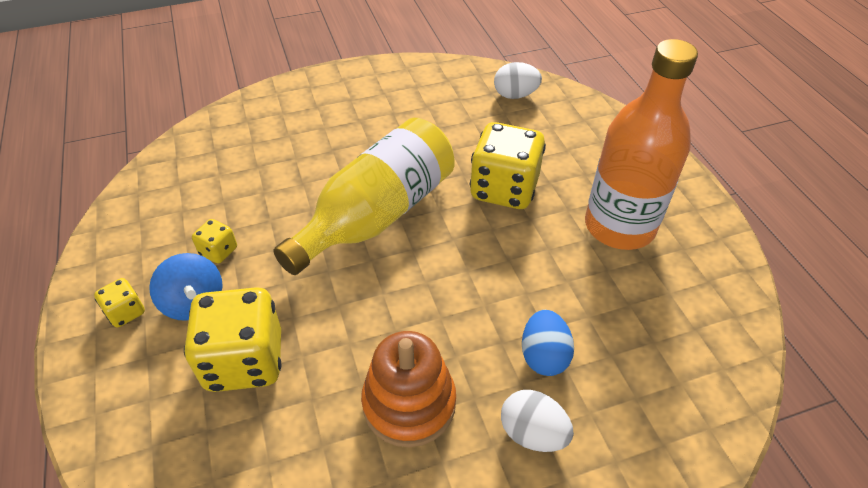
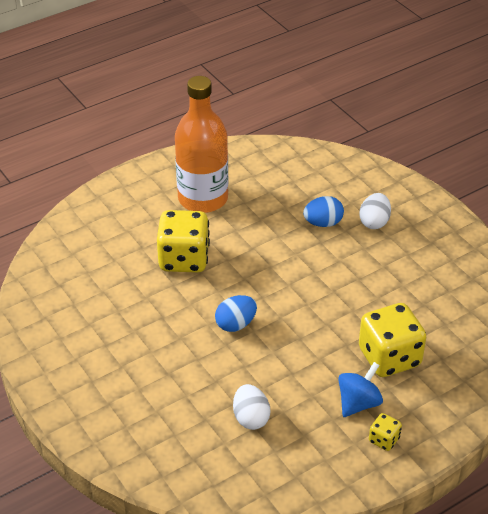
camera: 105 degrees left, 5 degrees down
(218, 251) = (307, 407): yellow dice -> none
(377, 215) = (236, 324): yellow bottle -> blue egg
(409, 403) = (381, 273): orange stacking toy -> none
(515, 95) = (60, 268): white egg -> white egg (251, 418)

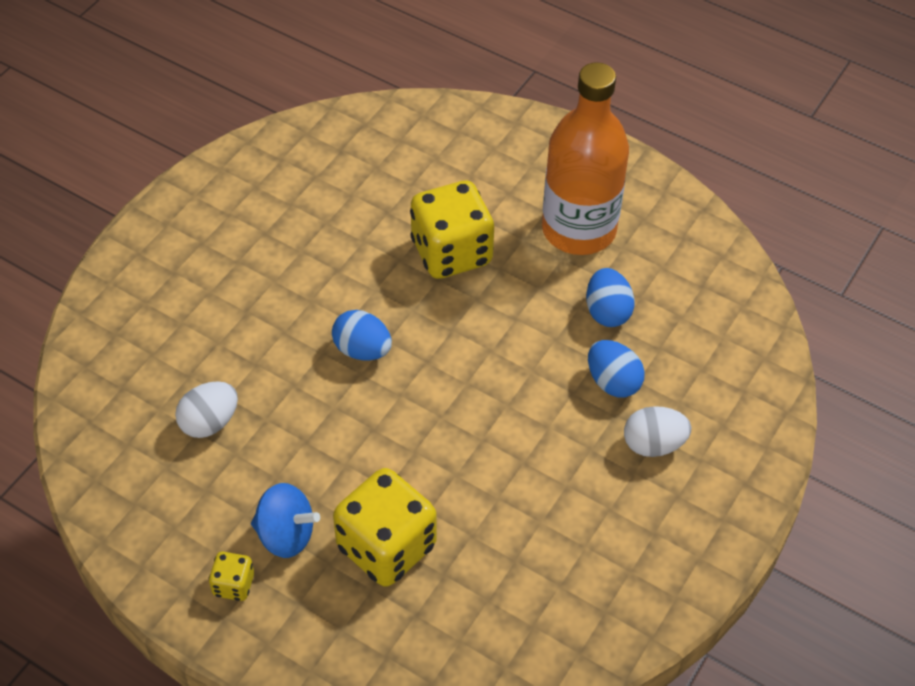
camera: 65 degrees right, 10 degrees up
(271, 208) = (607, 312): none -> blue egg

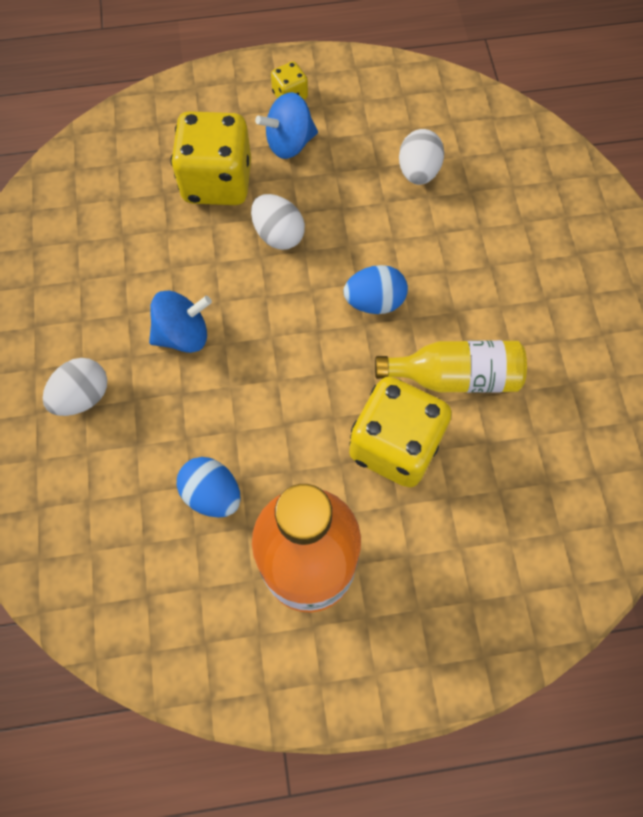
camera: 140 degrees right, 15 degrees up
(362, 262) = (455, 376): none -> yellow bottle
(381, 457) = (278, 235): none -> white egg
(534, 434) = (183, 334): none -> blue spinning top
(613, 382) = (156, 427): blue egg -> none

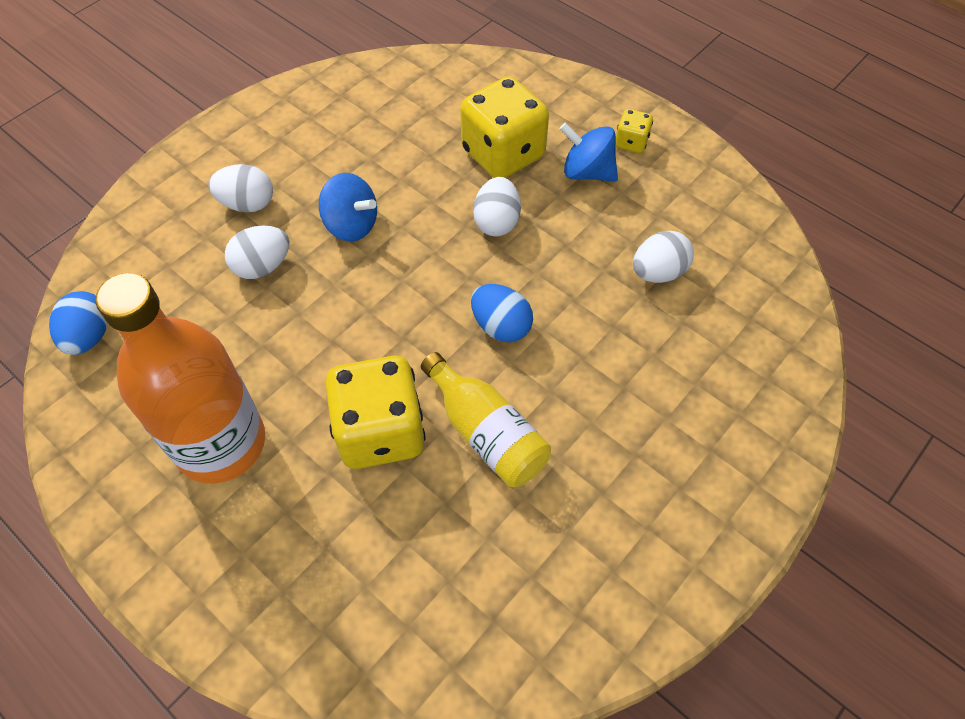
camera: 50 degrees right, 10 degrees down
(162, 427) = (262, 266): none -> white egg
(212, 494) = (233, 335): blue egg -> blue egg (89, 337)

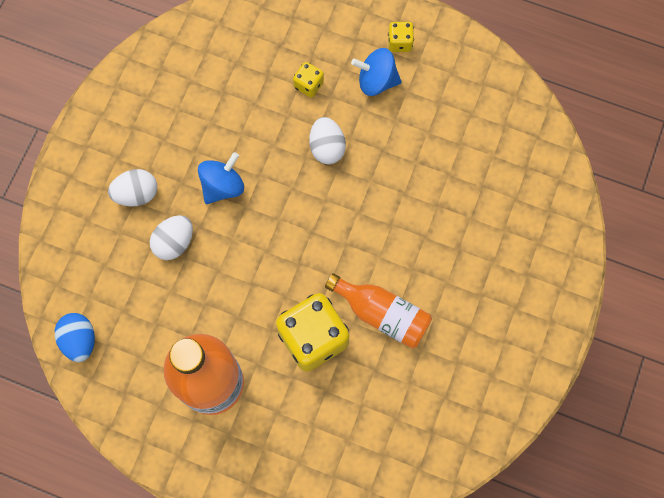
camera: 20 degrees left, 15 degrees up
(351, 225) = (223, 186): blue spinning top -> blue spinning top turned 60 degrees counterclockwise
(487, 433) = (382, 314): yellow bottle -> orange bottle
(501, 326) = (362, 232): blue egg -> none
(503, 154) = (308, 85): yellow dice -> yellow dice, size x0.46
(658, 272) = (454, 152): white egg -> none

